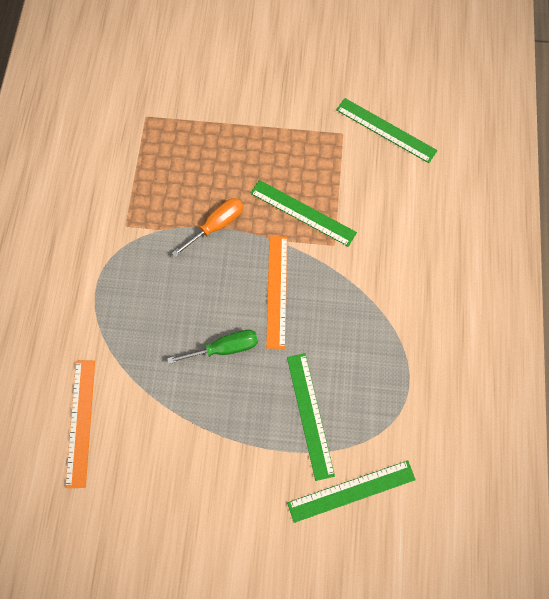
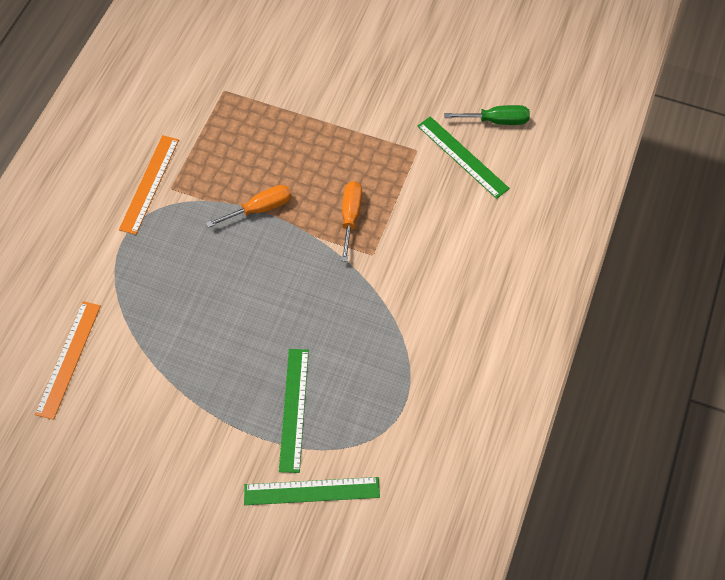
camera: 15 degrees right, 10 degrees down
(225, 348) = (230, 325): green screwdriver -> green screwdriver (496, 121)
(277, 291) = (300, 284): orange ruler -> orange ruler (149, 184)
(303, 213) = (350, 217): green ruler -> orange screwdriver

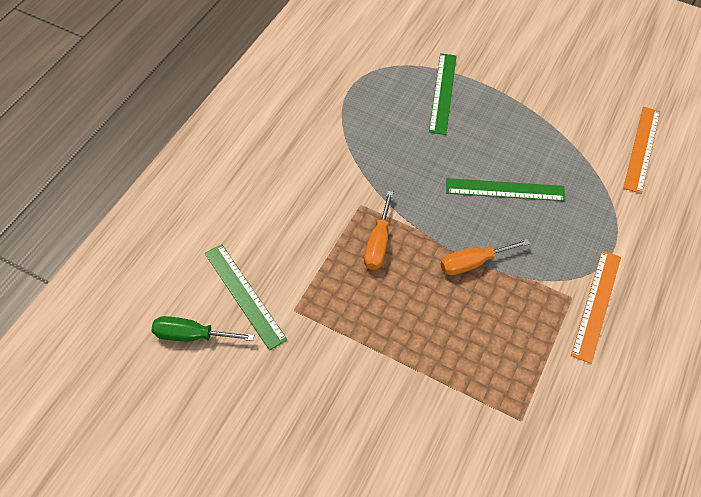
camera: 175 degrees left, 5 degrees down
(311, 491) = (431, 43): green ruler -> green ruler (505, 190)

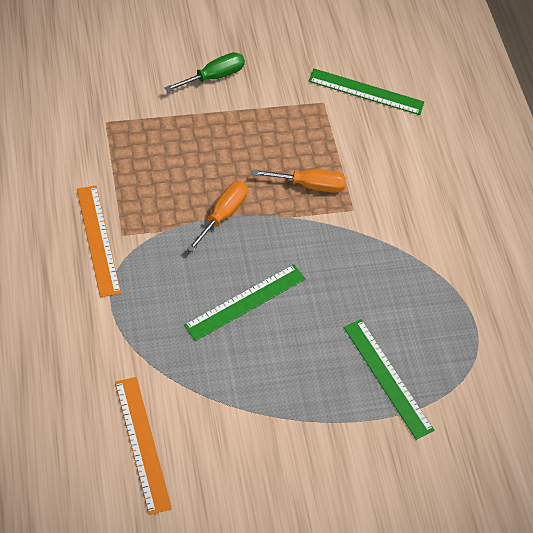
camera: 135 degrees right, 0 degrees up
(192, 335) = (371, 49): green screwdriver -> green screwdriver (214, 76)
(378, 243) = (309, 185): orange screwdriver -> orange screwdriver turned 120 degrees clockwise

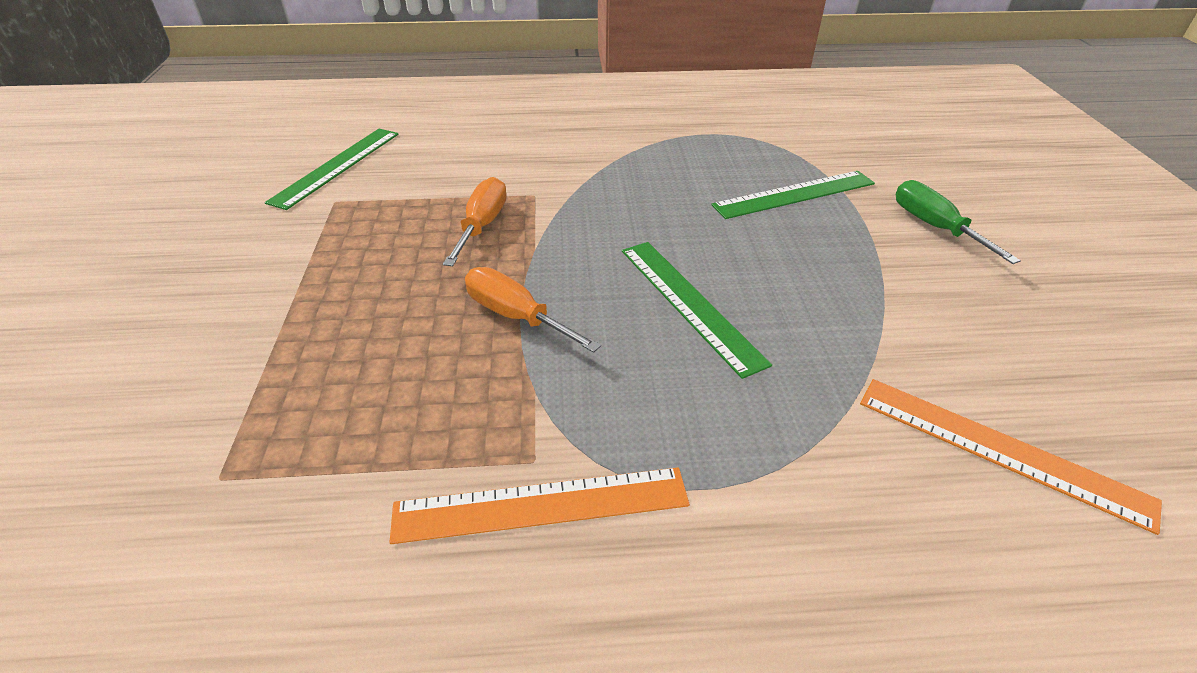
camera: 75 degrees left, 15 degrees down
(142, 443) = (999, 450): orange ruler -> orange ruler turned 45 degrees clockwise
(214, 76) = (206, 306): green screwdriver -> green screwdriver (934, 227)

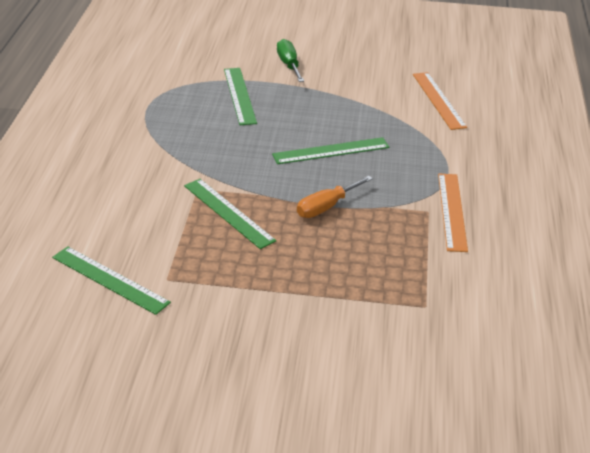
camera: 80 degrees left, 5 degrees down
(482, 225) = (228, 213): orange screwdriver -> green ruler
(934, 227) = (289, 65): green screwdriver -> green screwdriver turned 90 degrees clockwise
(999, 450) = (438, 100): orange ruler -> orange ruler turned 60 degrees counterclockwise

